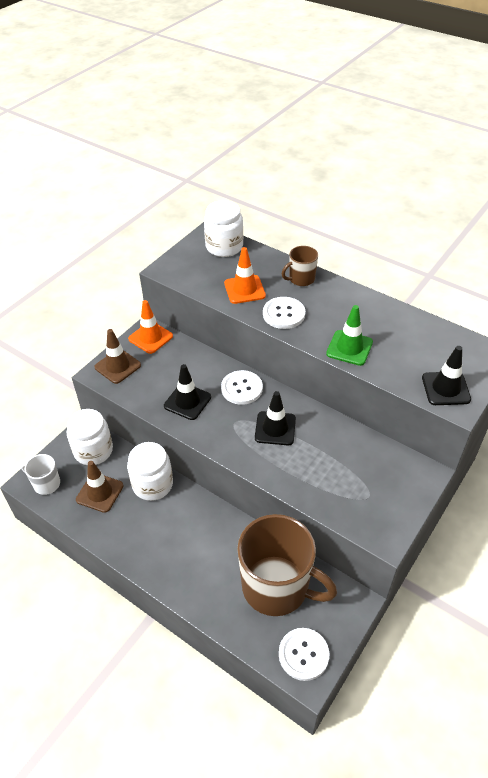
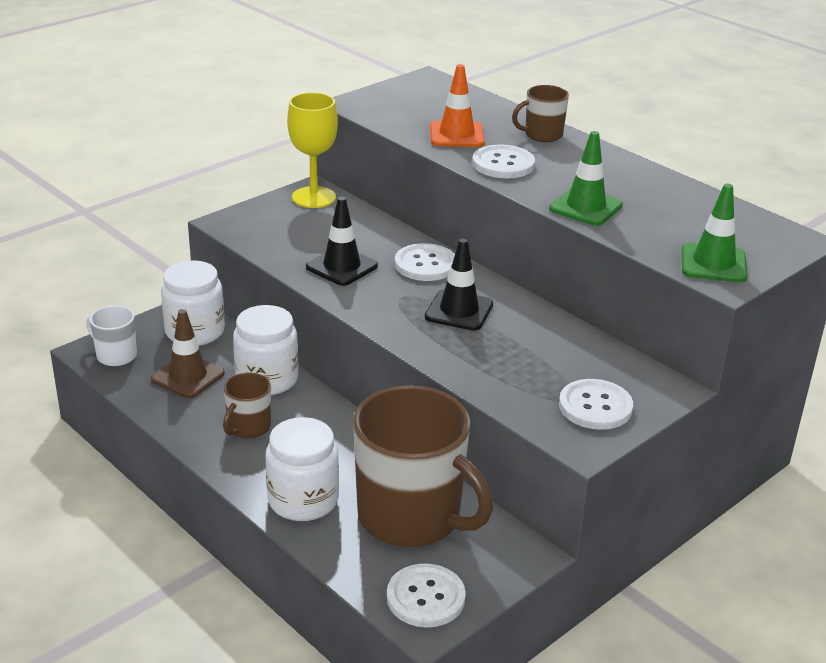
camera: 10 degrees right, 15 degrees down
(117, 366) = (256, 219): brown traffic cone -> none
(150, 337) = (313, 197): orange traffic cone -> yellow goblet
(152, 530) = (248, 427): none -> brown mug
(224, 247) = (444, 92): white jar -> white jar (303, 500)
(384, 500) = (595, 406): none -> white button
(445, 388) = (713, 263): black traffic cone -> green traffic cone

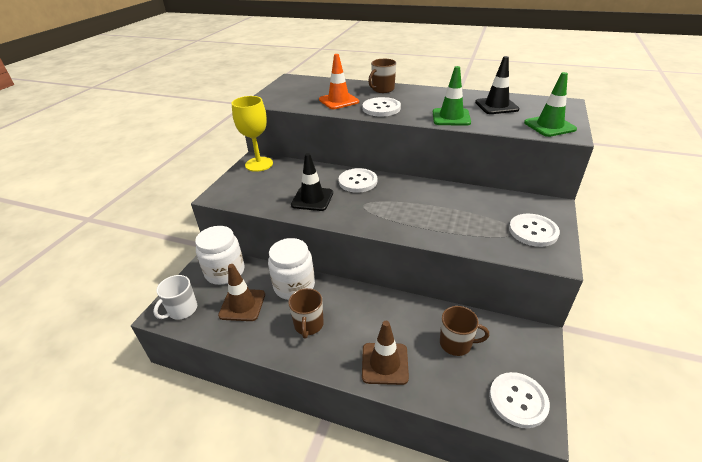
camera: 25 degrees left, 5 degrees up
(115, 355) = (182, 310): white mug -> white mug turned 60 degrees counterclockwise
(303, 500) = (385, 363): white jar -> brown traffic cone
(411, 517) = (456, 343): brown mug -> brown mug, size x0.45
(459, 311) = (403, 202): black traffic cone -> black traffic cone (496, 106)

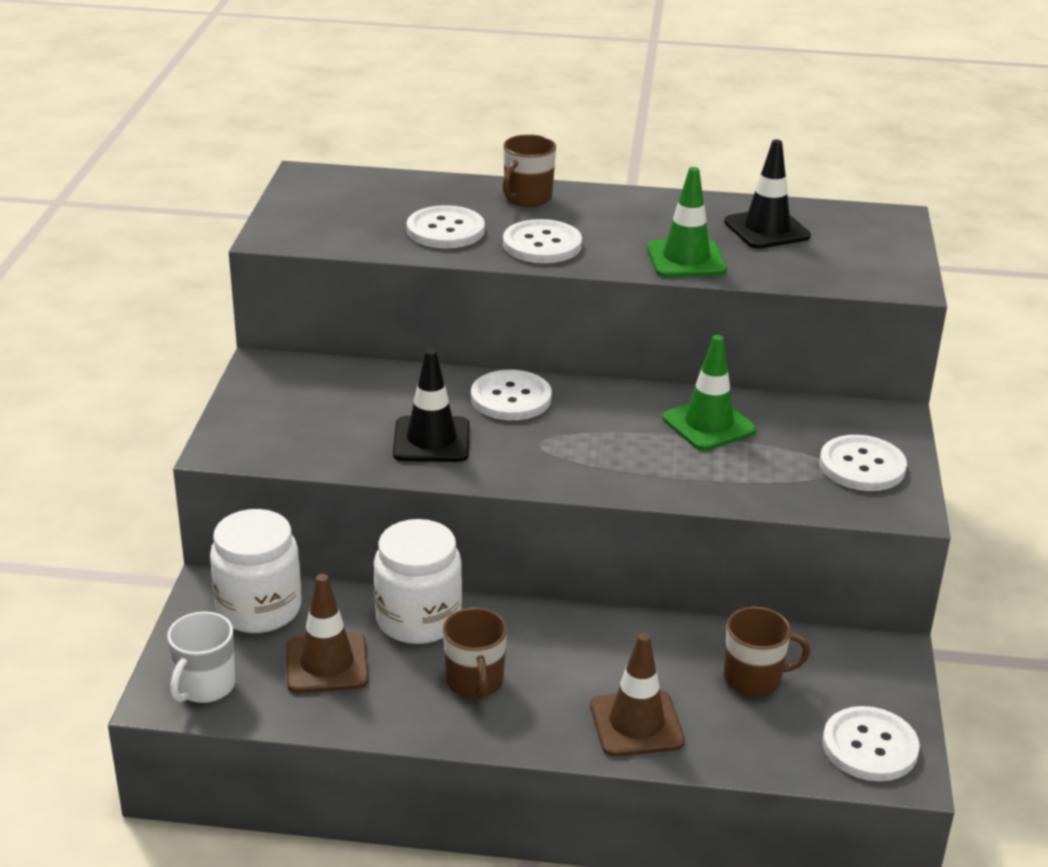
camera: 15 degrees left, 5 degrees down
(259, 164) = (279, 375): yellow goblet -> none
(339, 101) = (445, 230): orange traffic cone -> white button
(549, 126) = (869, 269): green traffic cone -> green traffic cone (709, 424)

